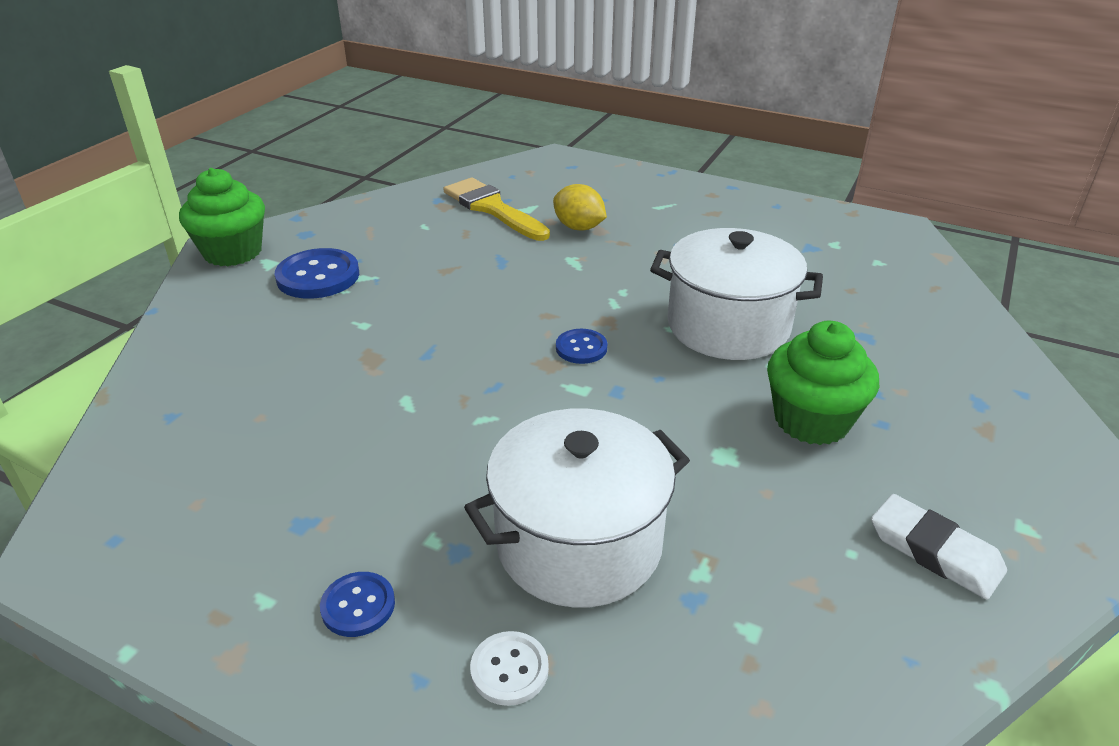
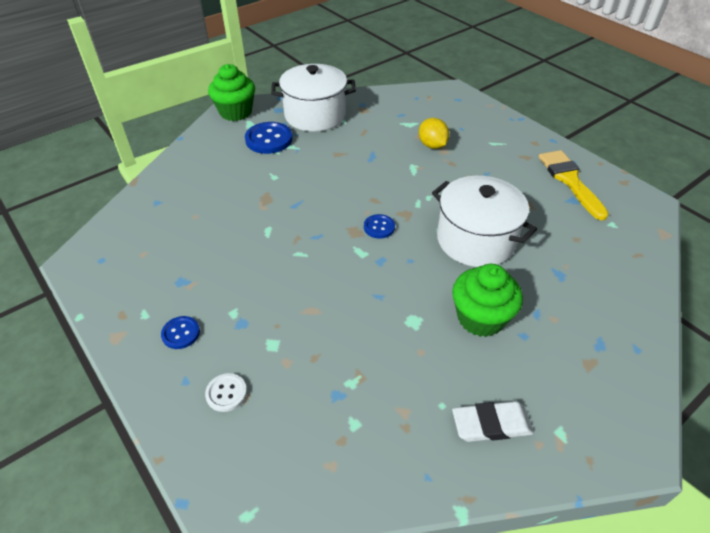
camera: 25 degrees right, 10 degrees up
(492, 208) = (389, 118): yellow brush -> yellow brush (570, 180)
(579, 543) = (301, 341): white pot -> white pot (315, 115)
(934, 551) = (491, 424): white eraser -> white eraser turned 75 degrees counterclockwise

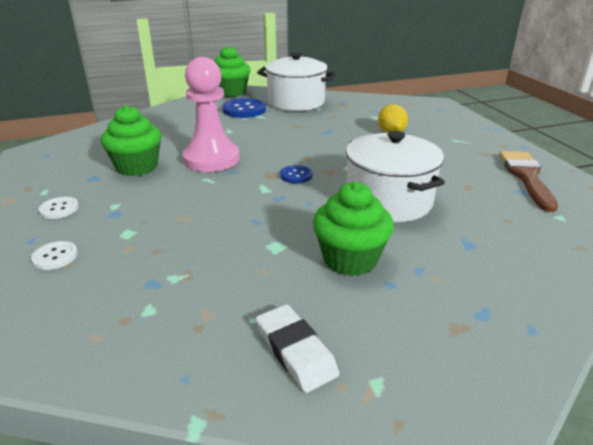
camera: 20 degrees right, 15 degrees down
(181, 333) = (59, 209): blue button -> white button
(216, 254) = (137, 167): none -> green cupcake
(284, 224) = (211, 159): none -> pink pawn
(491, 424) = (295, 351): white eraser -> white eraser turned 45 degrees clockwise
(570, 180) = (526, 177): yellow brush -> brown brush

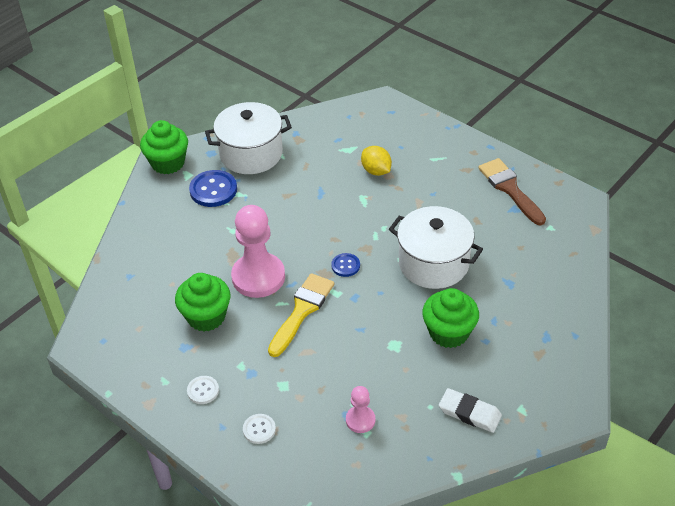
camera: 30 degrees left, 15 degrees up
(158, 295) = (360, 420): none -> pink pawn
(218, 190) = (302, 311): none -> yellow brush

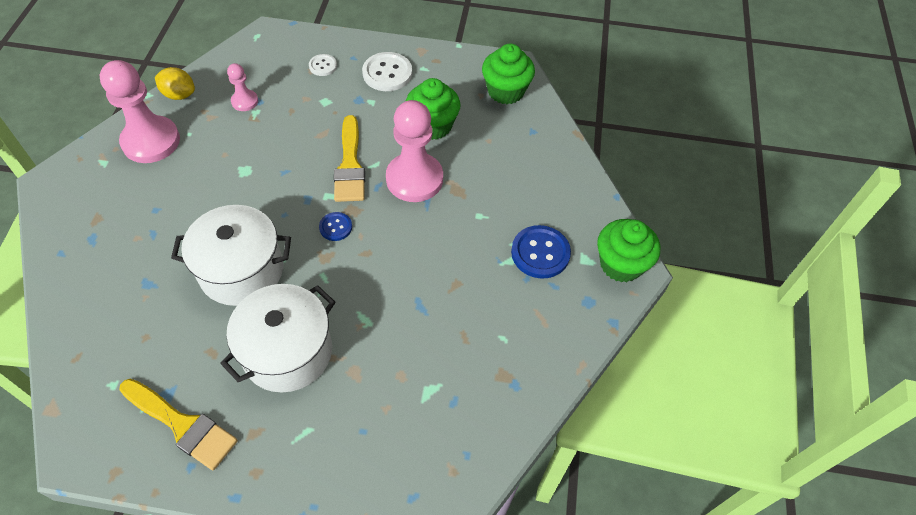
camera: 145 degrees right, 10 degrees up
(203, 390) = (387, 73): white button -> white button, size x1.77
(251, 154) = (542, 323): white pot -> white pot (288, 352)
(376, 171) = (373, 370): yellow lemon -> yellow lemon (179, 95)
(449, 332) = (196, 202): green cupcake -> green cupcake (505, 91)
(469, 413) = (151, 141): white eraser -> pink pawn
(510, 189) = (182, 425): brown brush -> yellow brush

